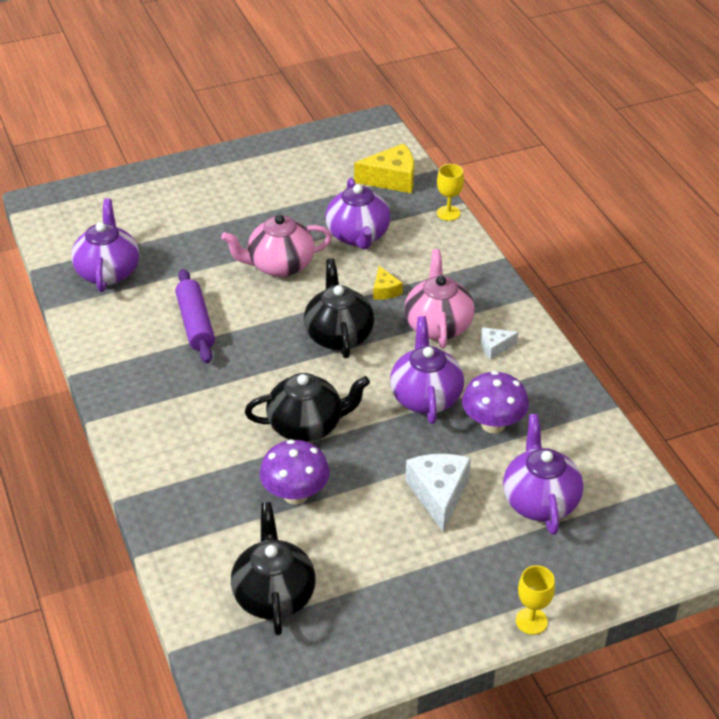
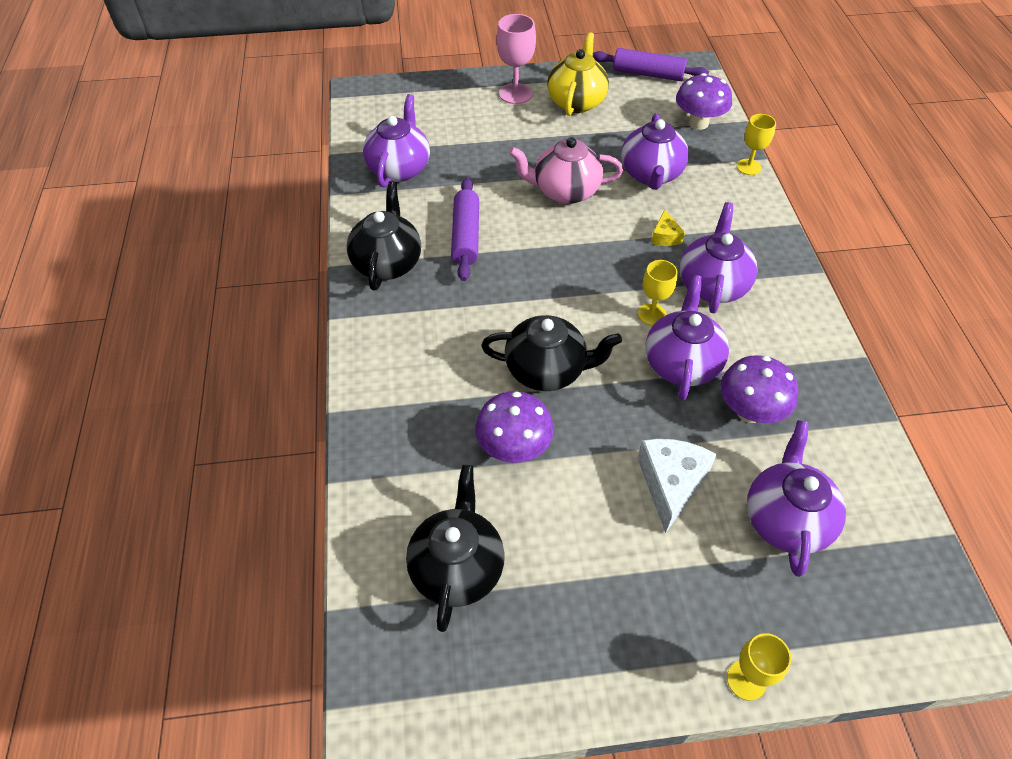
camera: 15 degrees right, 10 degrees up
(203, 179) = (515, 94): none -> pink goblet
(267, 177) = (576, 102): none -> yellow teapot
(331, 138) = (648, 74): none -> purple rolling pin
(339, 335) = (605, 275): black teapot -> black teapot (387, 263)
(389, 361) = (652, 314): none -> yellow goblet
(391, 179) = (698, 123): yellow cheese -> purple mushroom
(438, 325) = (712, 285): pink teapot -> purple teapot
(494, 347) = (769, 321): white cheese -> none

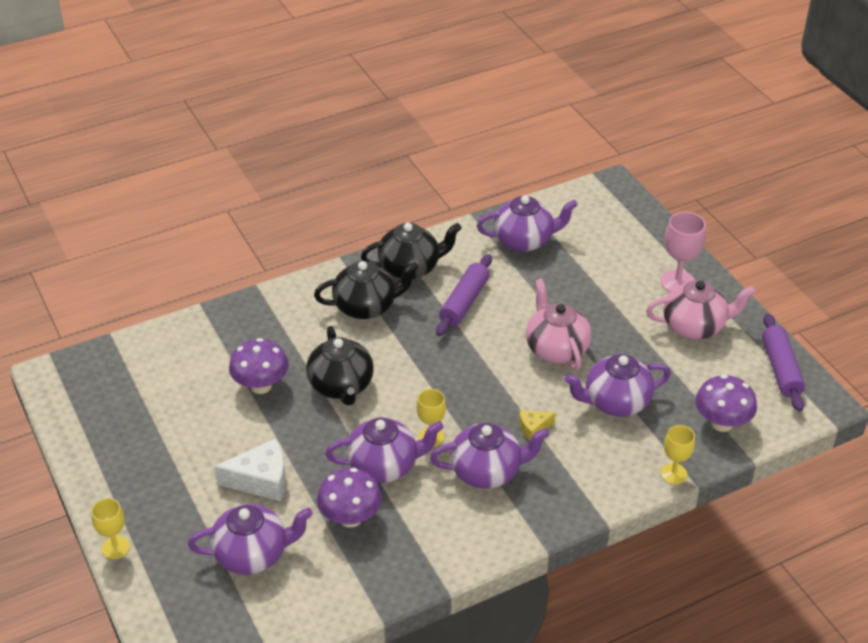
camera: 70 degrees right, 10 degrees down
(457, 567) = (156, 382): black teapot -> black teapot (366, 306)
(465, 236) = (464, 302): purple rolling pin -> purple rolling pin turned 45 degrees counterclockwise
(576, 102) = (695, 326): yellow teapot -> pink teapot

